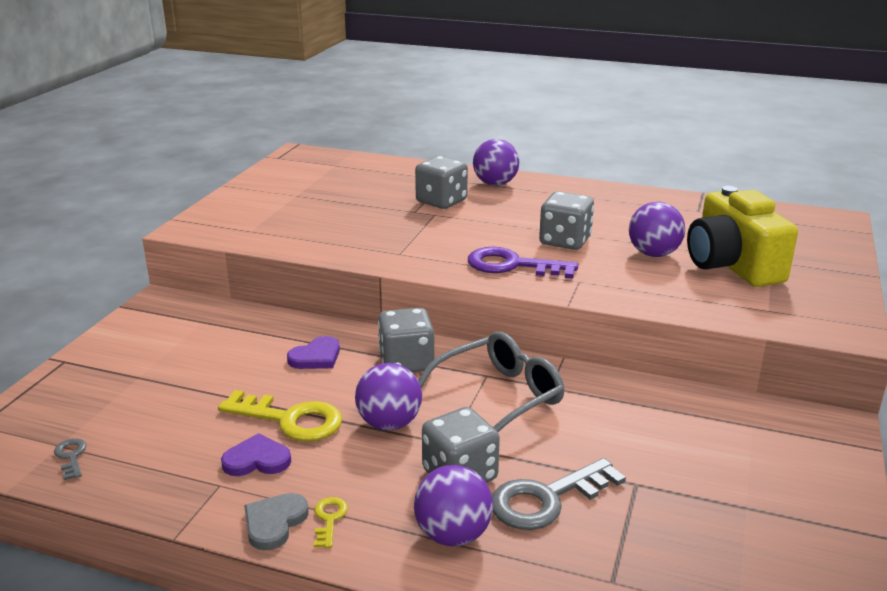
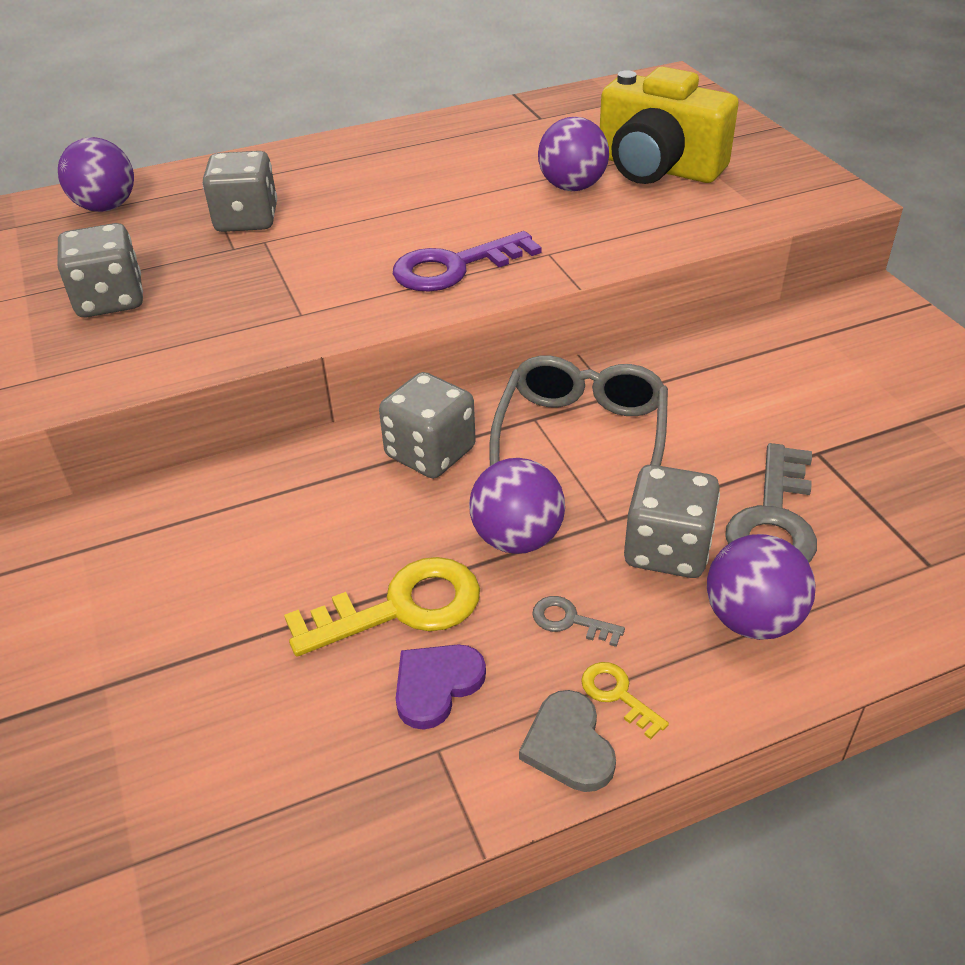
camera: 40 degrees left, 15 degrees up
(71, 456) = (178, 865): grey key -> grey key (569, 621)
(316, 357) = (314, 508): purple heart -> none
(495, 184) = (278, 169): purple ball -> purple ball (106, 207)
(565, 241) = (464, 211): grey dice -> grey dice (110, 300)

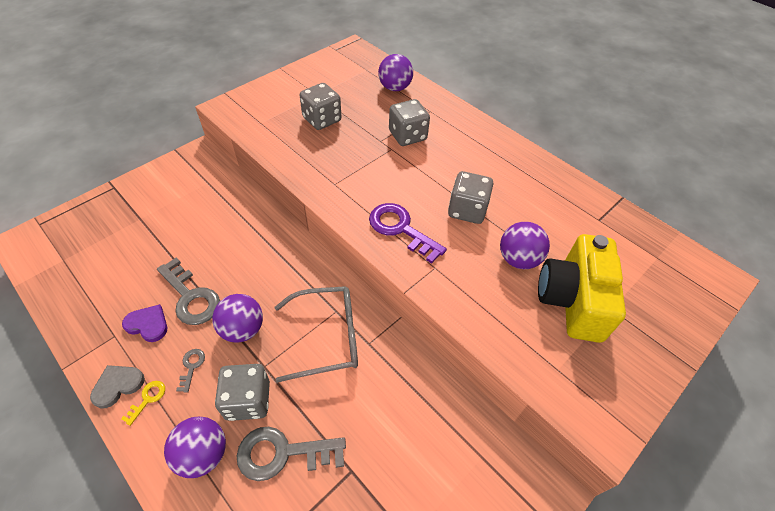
camera: 65 degrees right, 10 degrees up
(401, 607) = (191, 297): yellow key -> grey key
(430, 452) = (295, 275): grey dice -> grey dice (467, 210)

